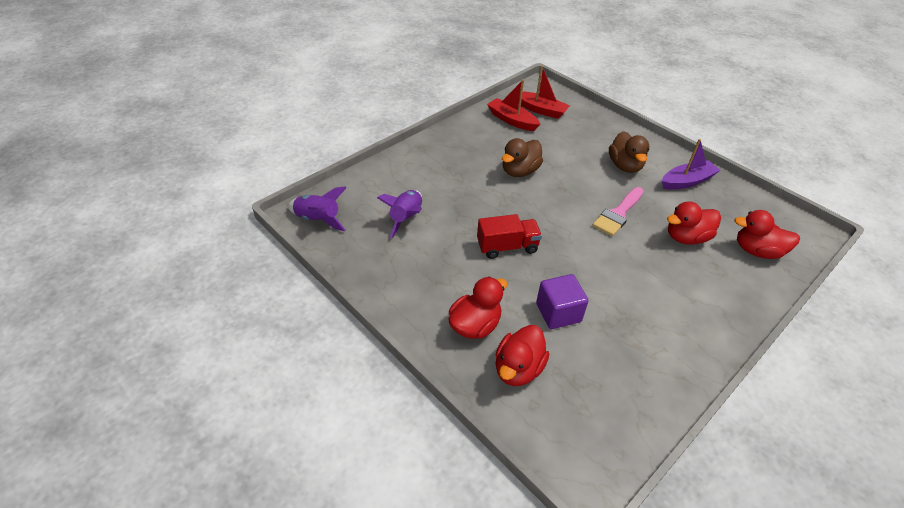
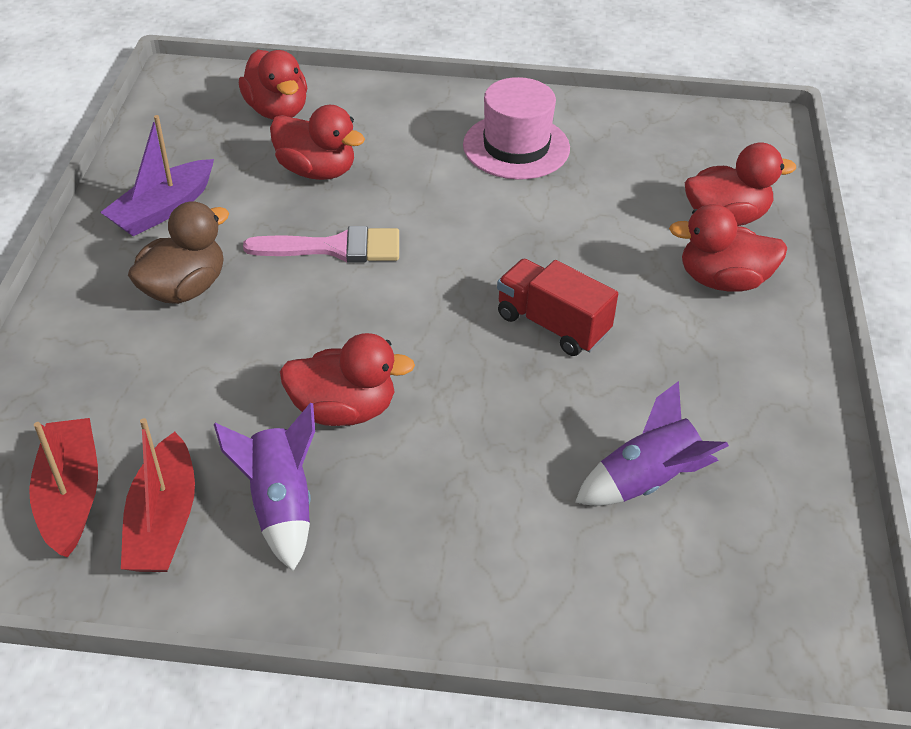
camera: 130 degrees left, 0 degrees up
(318, 219) = (809, 606): purple rocket -> purple rocket (280, 505)
(519, 171) = (344, 409): brown duck -> red duck
(558, 312) = (604, 223): purple cube -> none
(656, 324) = (516, 147): none -> pink hat
(687, 181) = (163, 209): purple boat -> purple boat turned 75 degrees counterclockwise

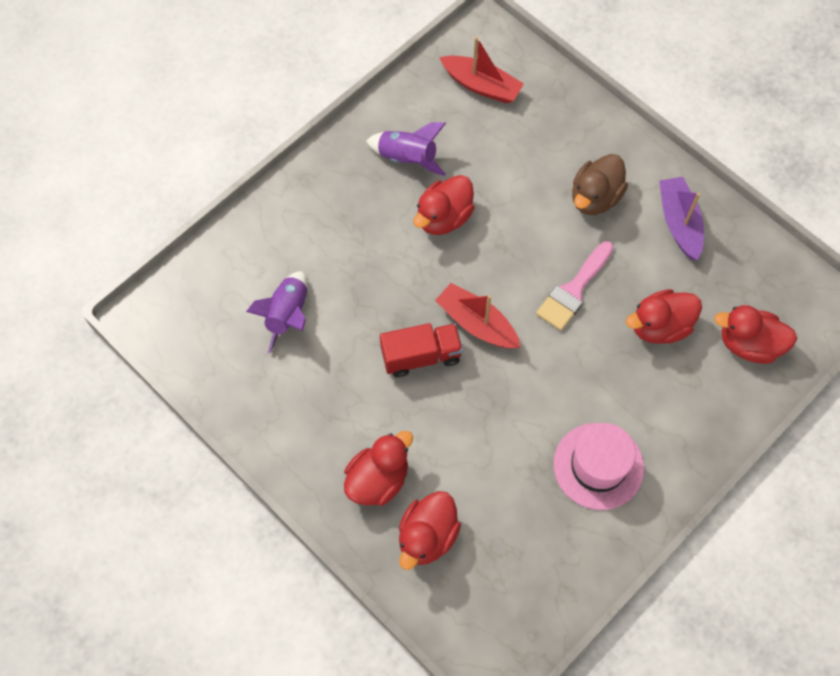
camera: 130 degrees right, 20 degrees up
(164, 521) = (437, 112): red boat -> red boat (476, 323)
(184, 288) = (595, 197): brown duck -> brown duck turned 45 degrees clockwise

